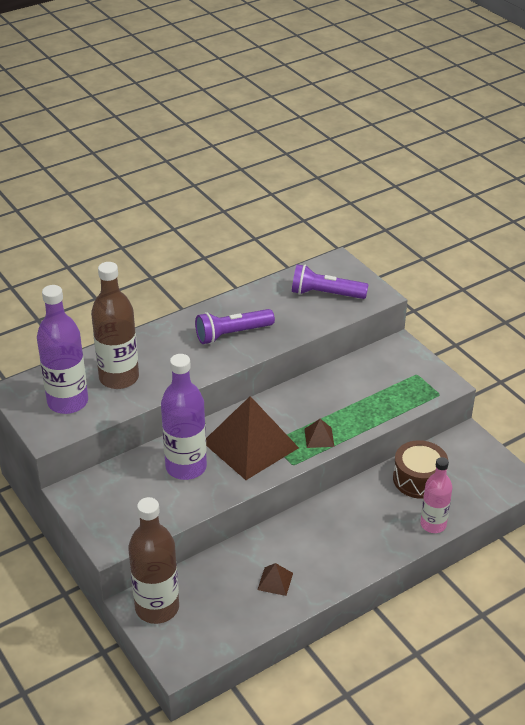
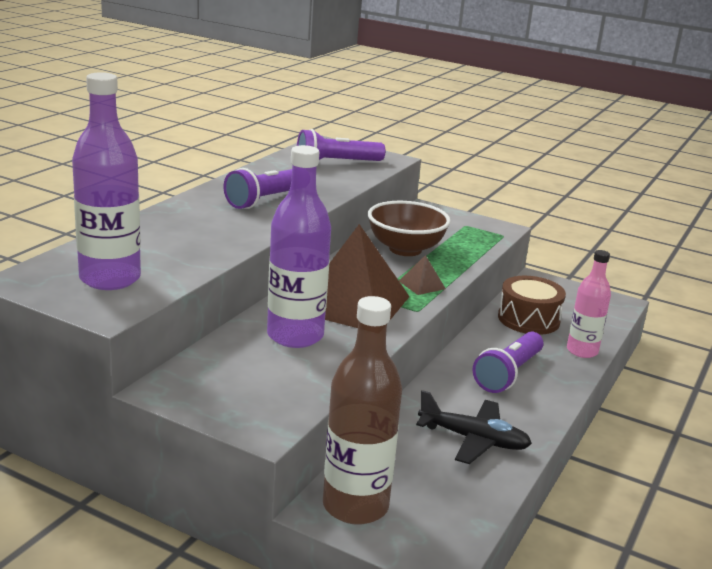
camera: 30 degrees left, 15 degrees down
(119, 378) = (161, 249): brown bottle -> none
(275, 581) = (473, 439): brown pyramid -> black plane
(339, 393) = (405, 249): none -> brown bowl
(352, 530) = (508, 374): none -> purple flashlight

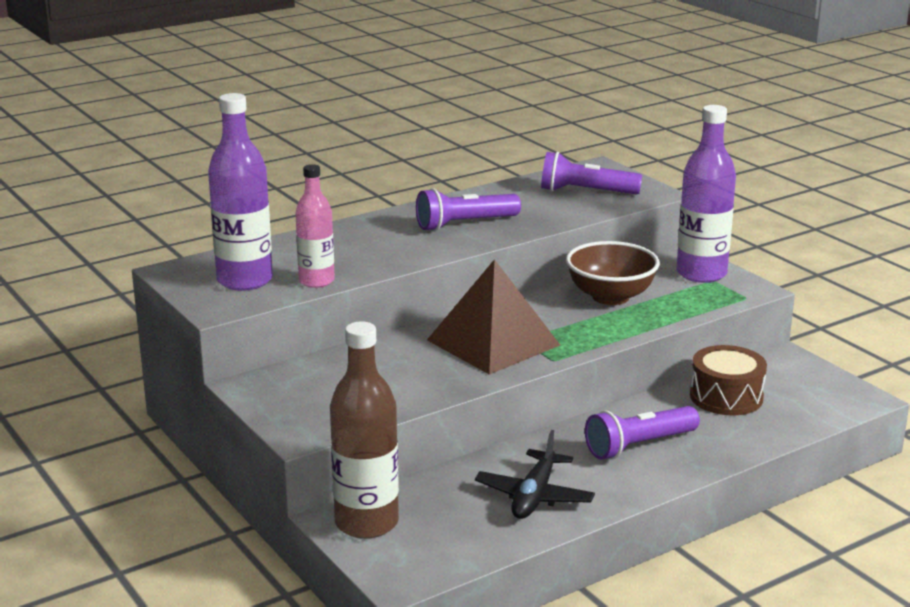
camera: 30 degrees right, 0 degrees up
(295, 336) = (405, 362): purple bottle -> purple bottle (701, 274)
(421, 285) = (587, 335): brown pyramid -> none
(473, 439) = (534, 496): black plane -> black plane turned 60 degrees clockwise
(582, 351) = (752, 440): pink bottle -> pink bottle (316, 281)

